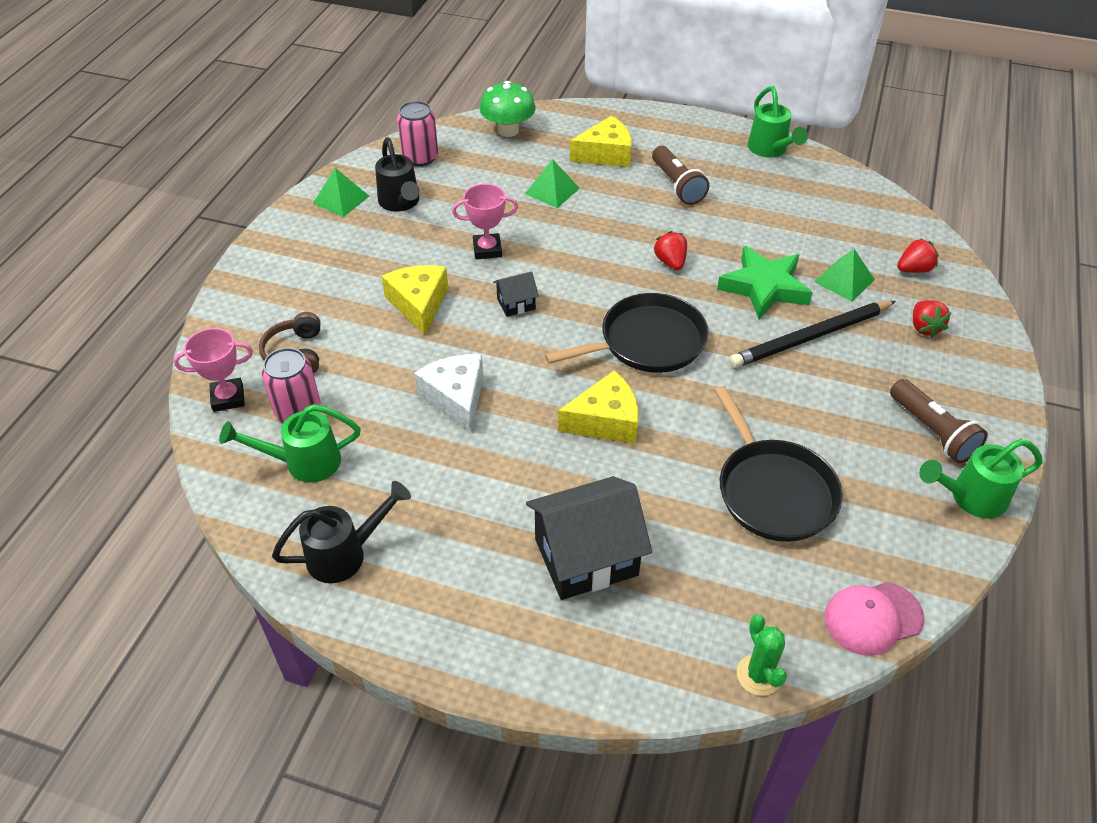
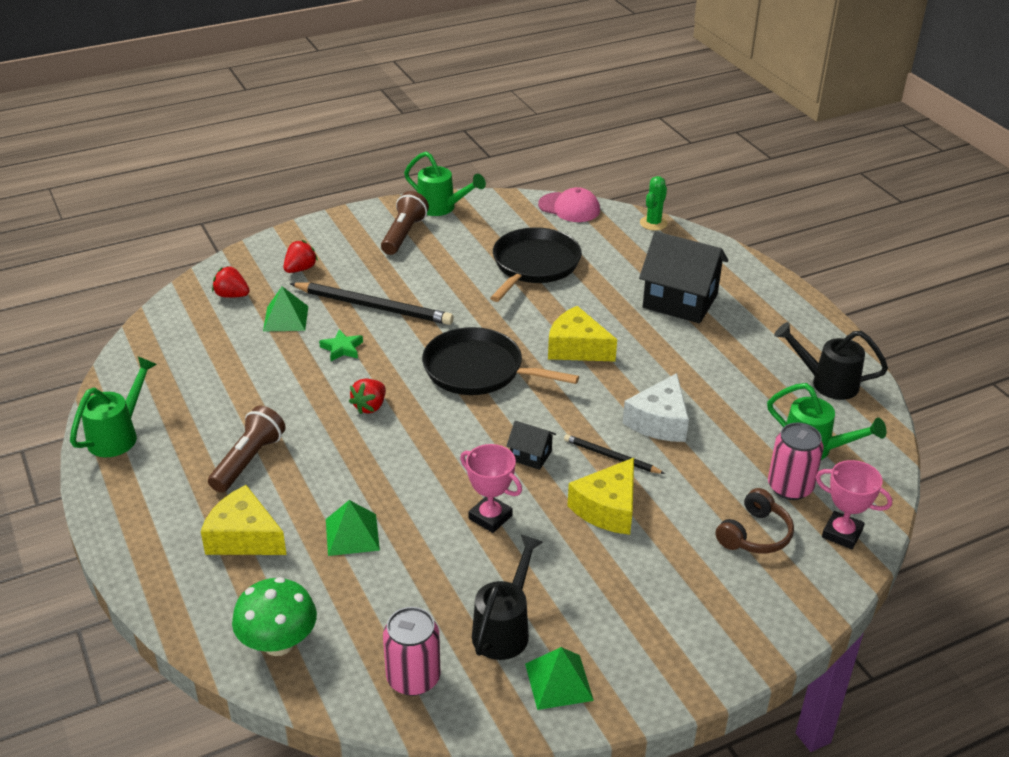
camera: 135 degrees left, 10 degrees down
(459, 342) = (611, 457): none -> black pencil
(764, 287) = (342, 349): green star -> green star, size x0.49

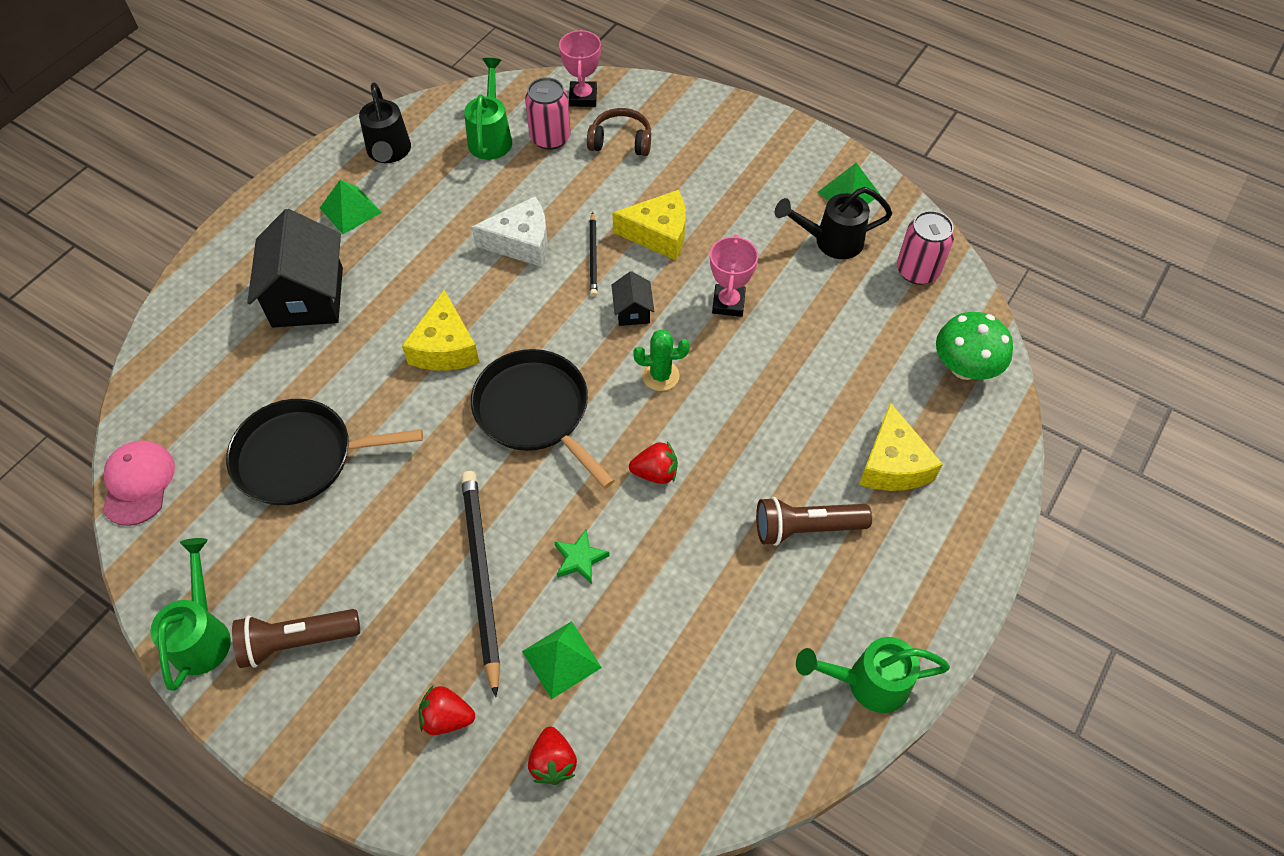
camera: 120 degrees left, 20 degrees up
(352, 534) = (823, 386): green pyramid -> green pyramid (350, 210)
(478, 370) = (535, 411): black pan -> black pan turned 150 degrees clockwise
(653, 223) = (143, 381): green cactus -> green cactus (660, 376)

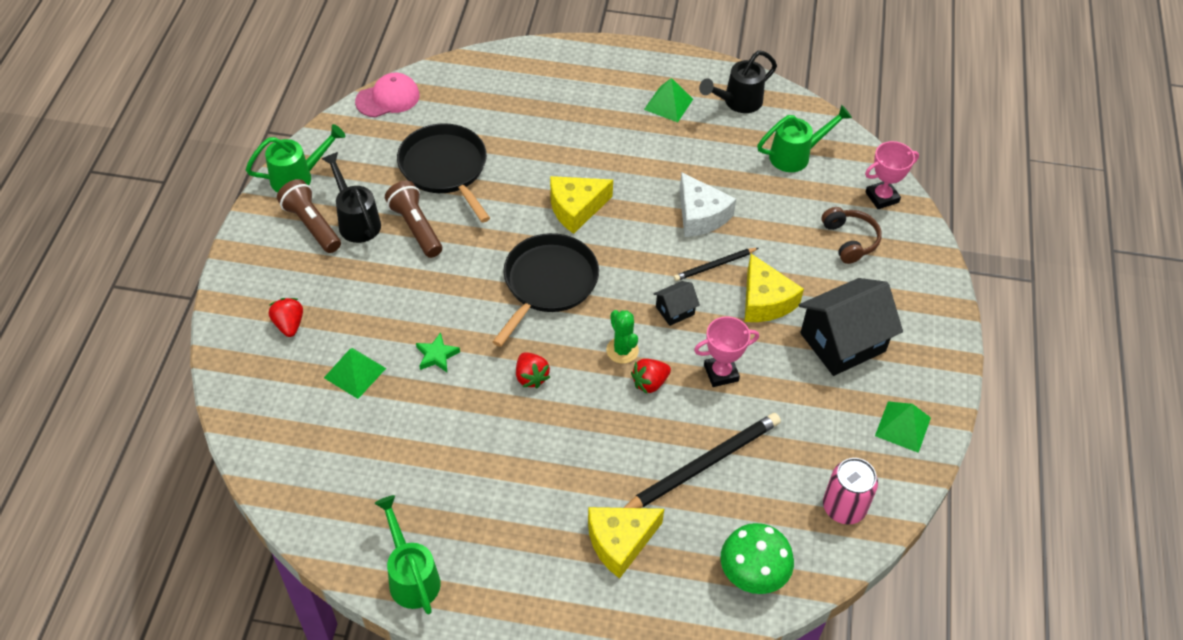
camera: 65 degrees right, 5 degrees down
(308, 297) = (576, 115): black house -> black house (842, 342)
(481, 576) = (398, 303): black pencil -> black pencil (702, 465)
(550, 138) = (821, 193): pink can -> none
(553, 762) = (279, 395): red strawberry -> red strawberry (650, 383)
(805, 528) = (528, 494): brown flashlight -> brown flashlight (416, 227)
(830, 241) = (835, 428): black watering can -> black watering can (356, 220)

